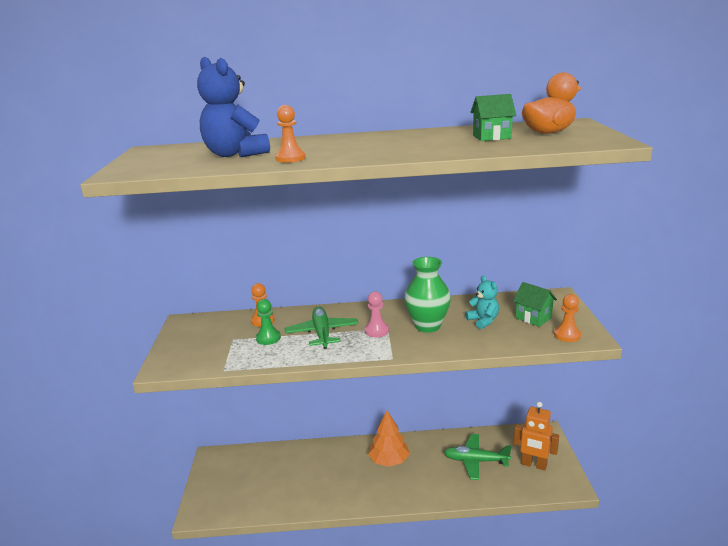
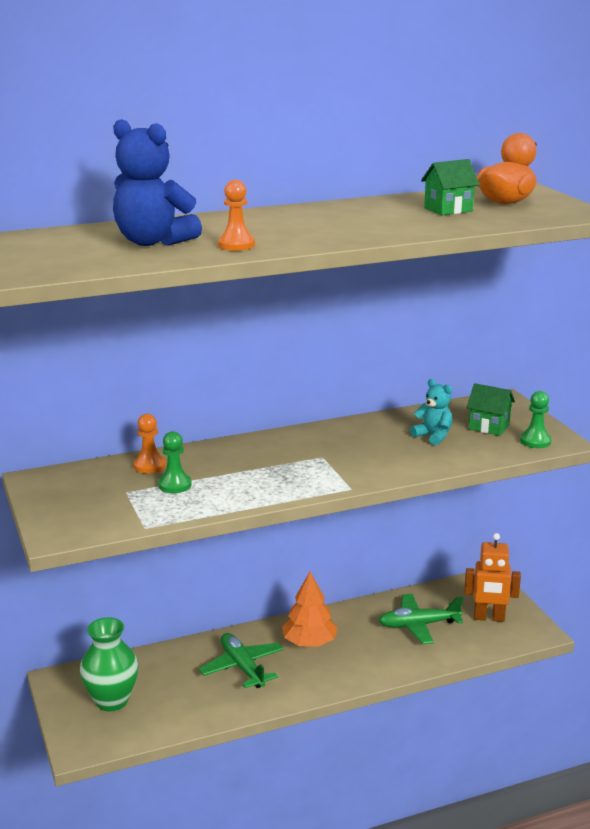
camera: 20 degrees left, 0 degrees up
(322, 333) = (242, 471): green plane -> green plane (242, 667)
(376, 331) = (311, 461): pink pawn -> none
(427, 326) = (370, 449): green vase -> green vase (112, 701)
(567, 335) = (535, 441): orange pawn -> green pawn

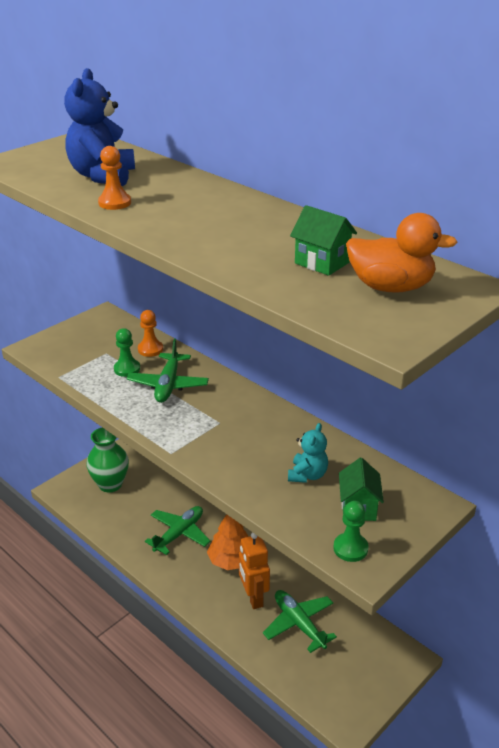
camera: 65 degrees right, 10 degrees up
(231, 469) = (168, 385): none -> green plane
(489, 618) = (345, 674): orange robot -> orange robot (253, 597)

